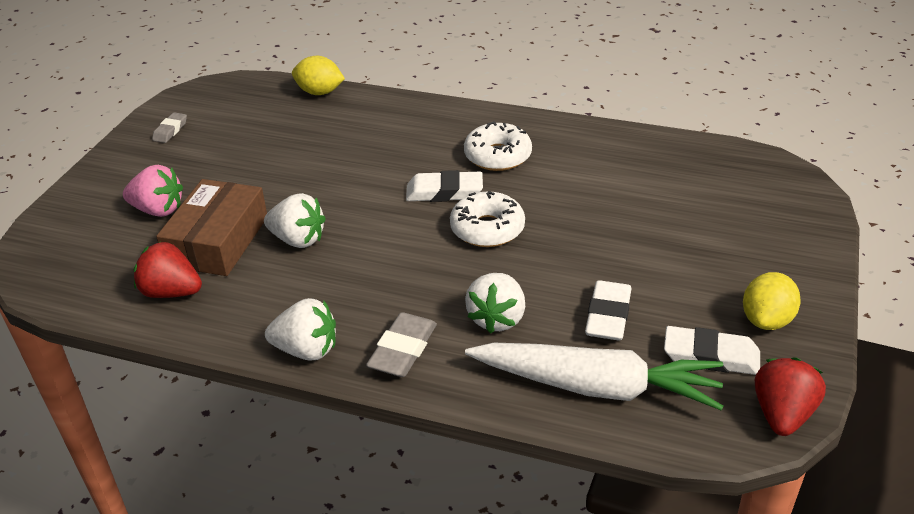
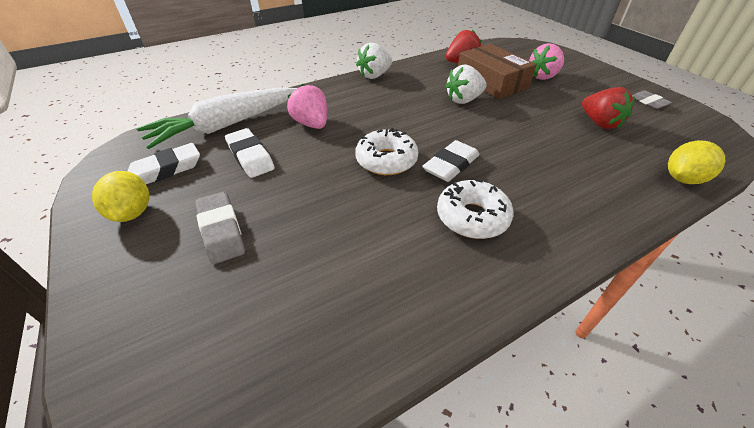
camera: 130 degrees right, 5 degrees up
(403, 350) = (336, 93): grey eraser -> grey eraser (221, 230)
(497, 318) = (311, 124): white strawberry -> pink strawberry
(782, 414) = (104, 164): red strawberry -> red strawberry (599, 123)

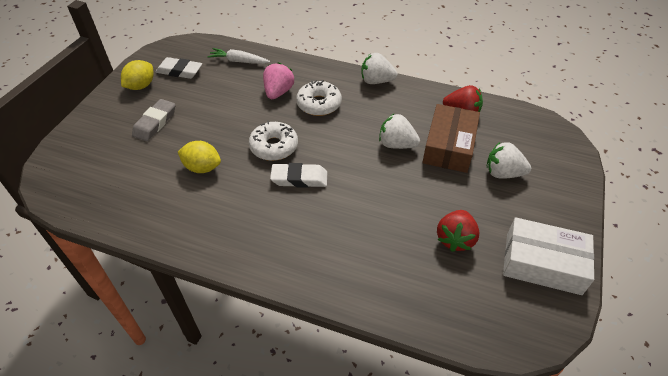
camera: 50 degrees right, 5 degrees up
(226, 125) = (239, 61): white carrot -> white carrot, size x0.54
(250, 157) = (220, 91): white eraser -> none
(472, 217) = (254, 213): white donut -> white donut (319, 104)
(543, 76) = (503, 173): pink strawberry -> white strawberry
(649, 102) = (543, 263): grey eraser -> white box
(682, 179) = (417, 317): yellow lemon -> yellow lemon (202, 167)

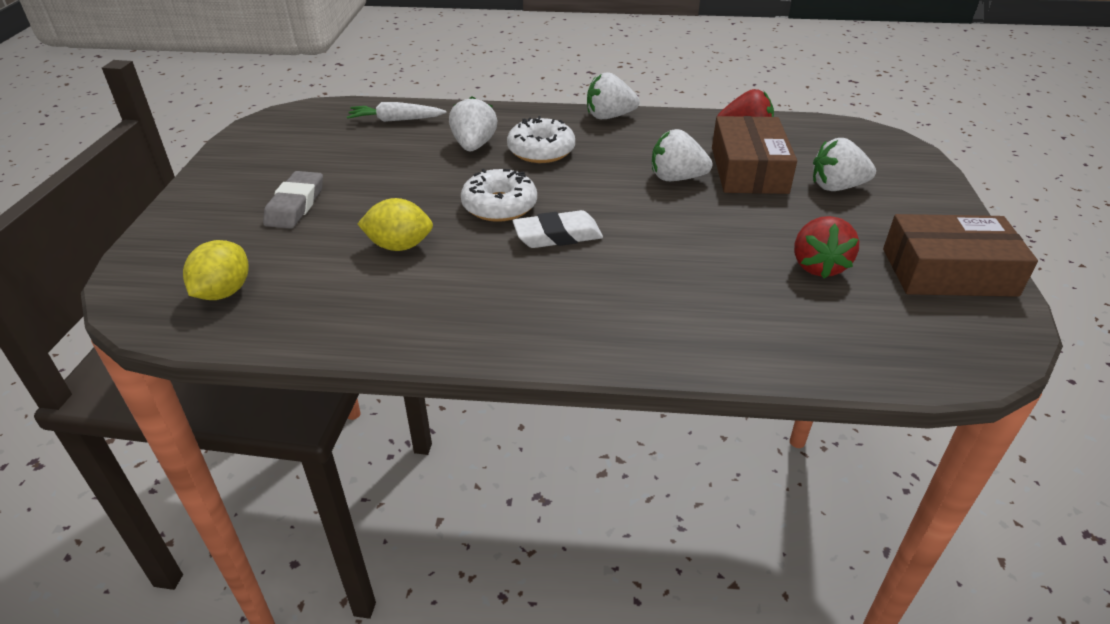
camera: 15 degrees left, 10 degrees down
(141, 86) = (251, 166): yellow lemon -> yellow lemon (224, 292)
(179, 71) = (307, 142): white eraser -> none
(278, 92) = (474, 146): pink strawberry -> white strawberry
(543, 263) = (948, 272): white box -> brown box

